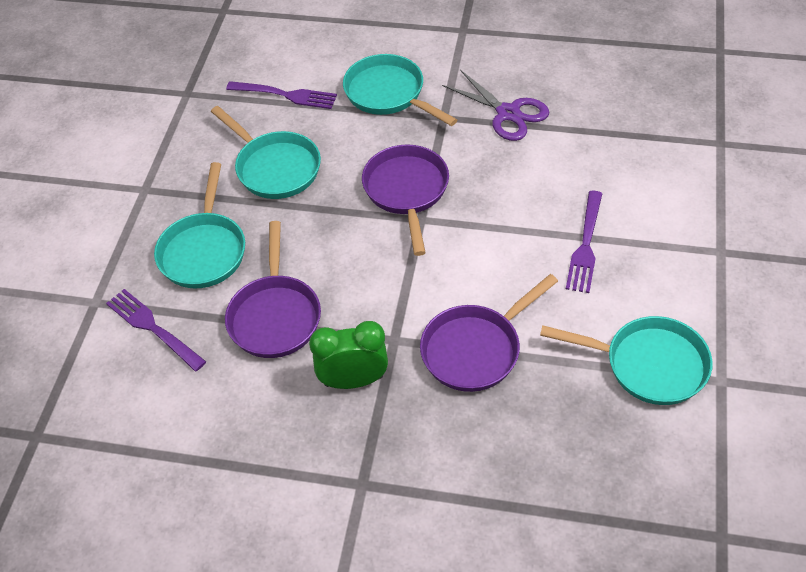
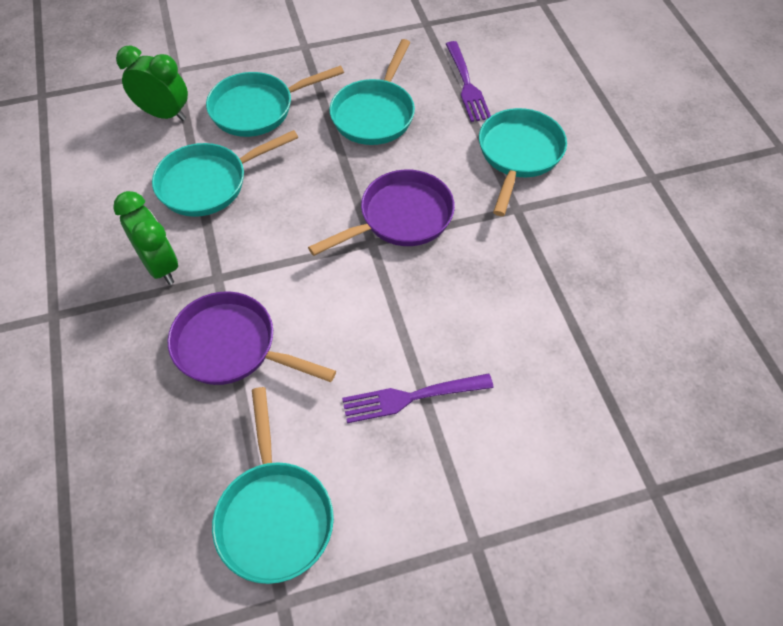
camera: 60 degrees right, 5 degrees up
(154, 328) = (164, 114): purple fork -> green clock
(275, 316) = (208, 183): purple pan -> turquoise pan
(508, 113) = (558, 260): purple scissors -> none

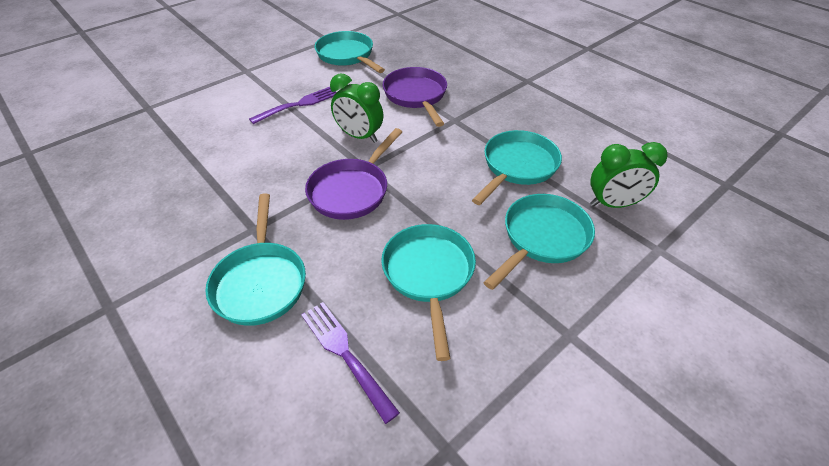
camera: 155 degrees right, 10 degrees down
(160, 266) = (495, 115): green clock -> green clock (359, 136)
(231, 346) = (416, 96): purple pan -> purple pan turned 105 degrees counterclockwise

